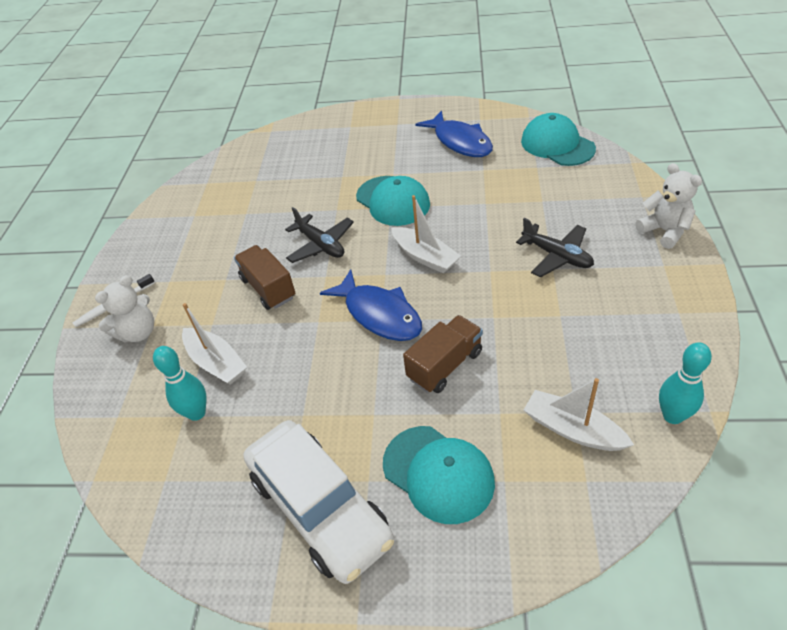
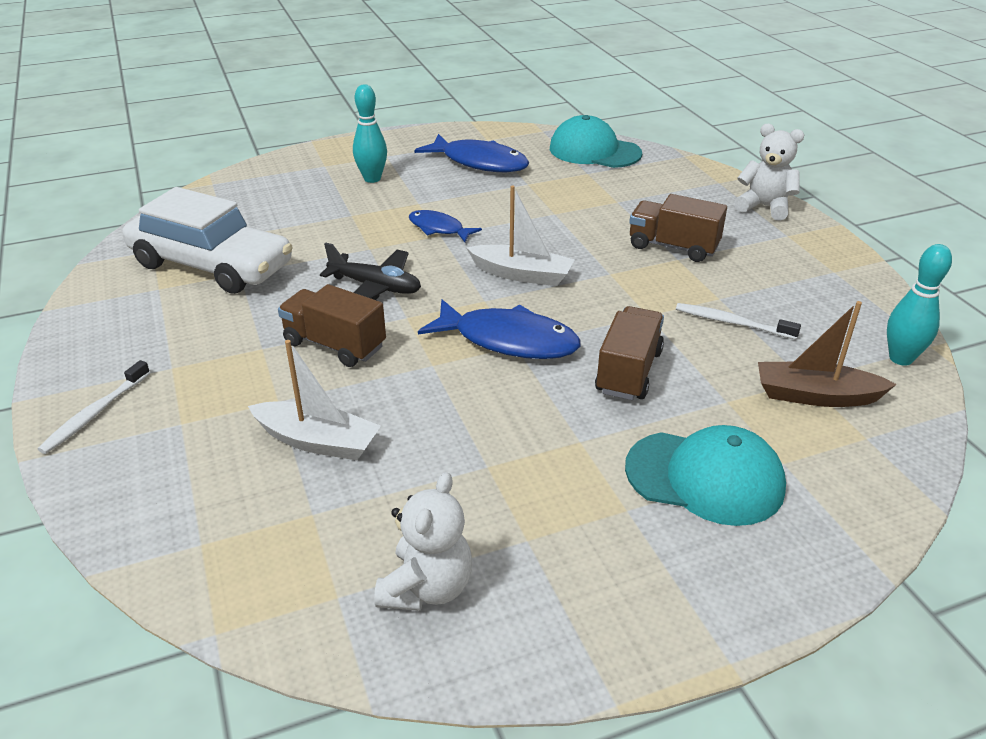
camera: 30 degrees left, 10 degrees down
(138, 332) = (163, 436): white teddy bear -> white teddy bear (427, 587)
(196, 413) = (330, 505): turquoise bowling pin -> turquoise bowling pin (372, 179)
(320, 508) = (587, 557): white car -> white car (211, 265)
(393, 201) = (439, 229): turquoise cap -> blue fish
(554, 342) = (732, 322): none -> white toothbrush
(557, 256) = (673, 247): black plane -> brown truck
(572, 429) = (815, 396): white boat -> brown boat

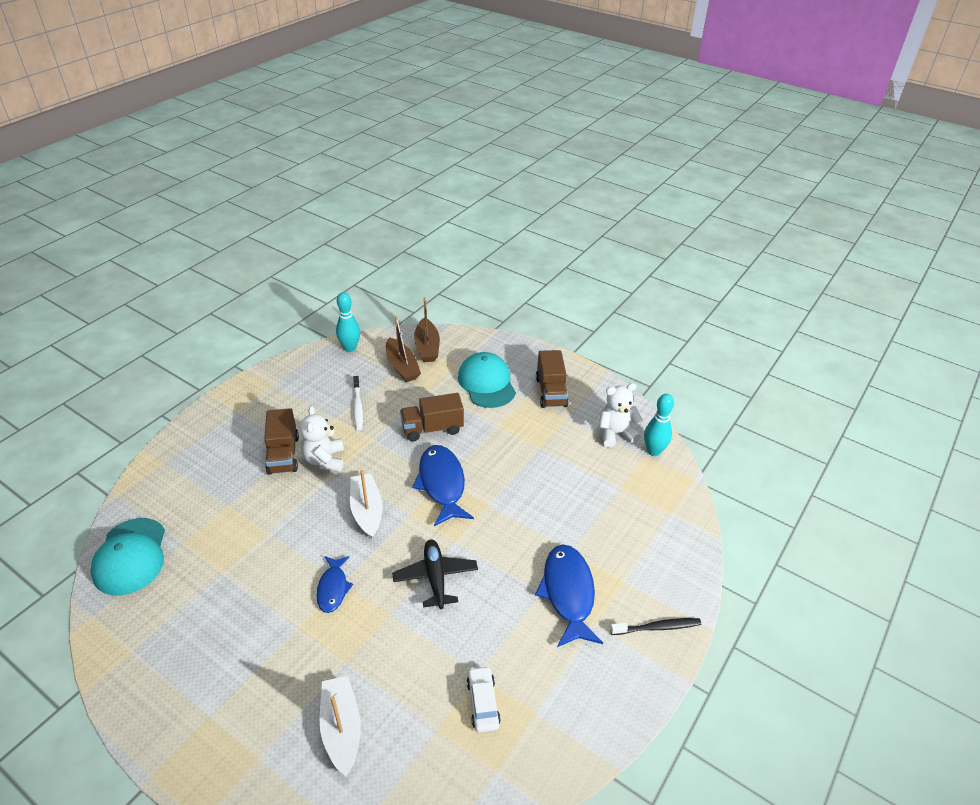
camera: 125 degrees left, 5 degrees up
(95, 413) = (657, 627): white toothbrush -> black toothbrush
(211, 265) = (483, 703): white car -> white car, size x0.42
(318, 441) = (582, 514): white boat -> white boat (341, 728)
(335, 345) = (508, 558): brown truck -> brown truck (551, 392)
(372, 179) = (268, 693): turquoise bowling pin -> turquoise bowling pin (653, 451)
(479, 162) = (192, 627): blue fish -> blue fish (568, 593)
(764, 207) = (197, 430): white teddy bear -> white teddy bear (324, 460)
(865, 446) = (427, 347): none -> brown boat

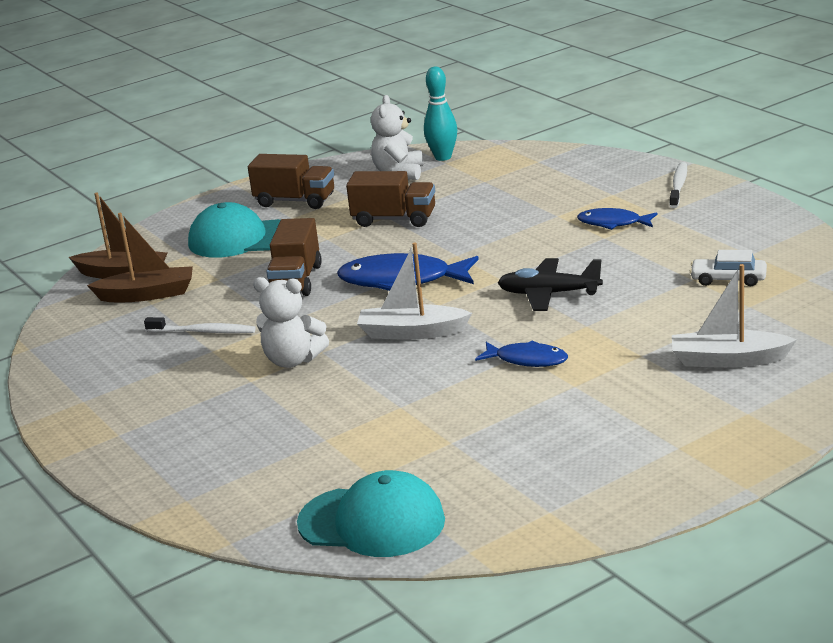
camera: 65 degrees left, 15 degrees down
(283, 454) = (255, 393): brown truck -> brown truck (394, 219)
(350, 348) = (62, 333): turquoise bowling pin -> none
(568, 593) = (613, 223): blue fish -> blue fish, size x0.58
(657, 627) = (678, 186): black toothbrush -> white toothbrush

